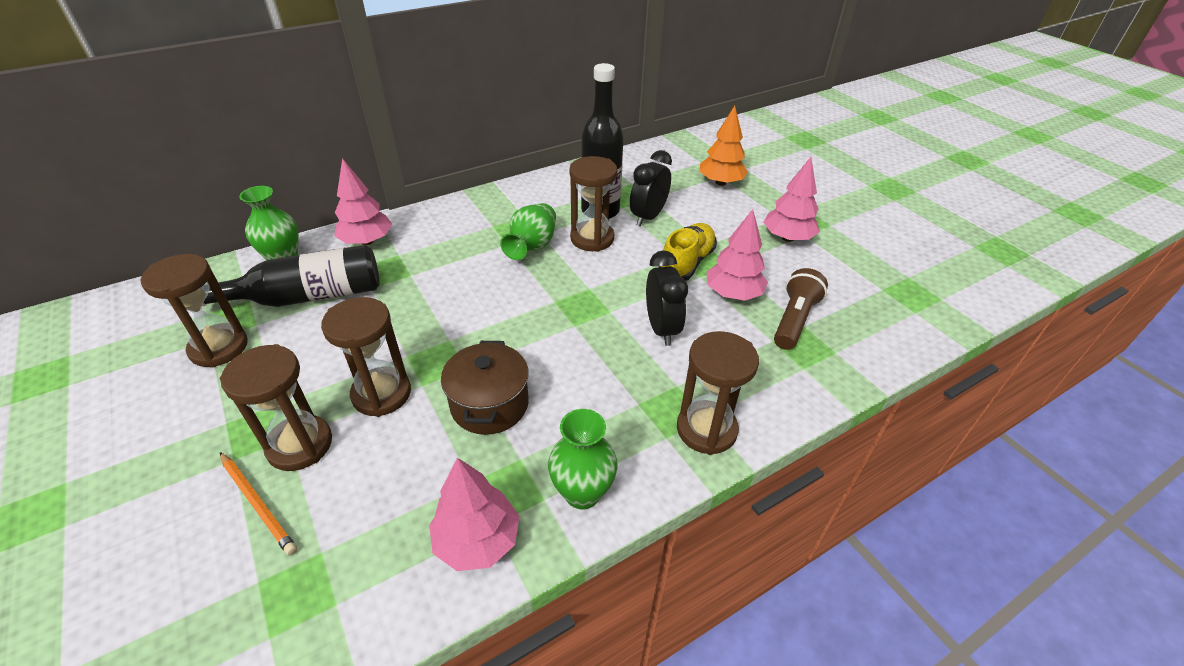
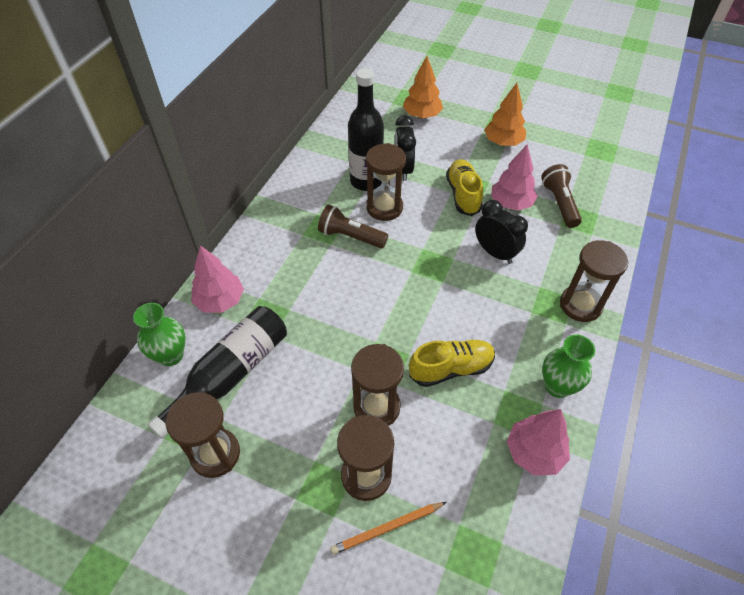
camera: 35 degrees left, 10 degrees up
(258, 504) = (387, 528): orange pencil -> orange pencil turned 150 degrees clockwise
(489, 404) = (451, 368): brown pot -> yellow shoe
(532, 246) = (350, 236): green vase -> brown flashlight
(787, 238) = (503, 142): pink tree -> orange tree

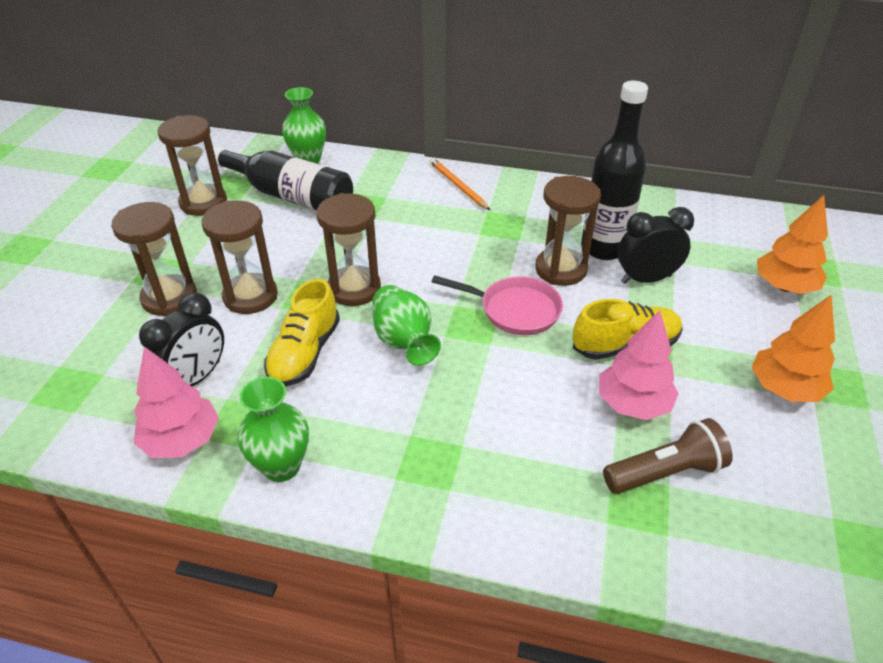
camera: 80 degrees right, 10 degrees down
(220, 301) = (377, 174): pink tree -> none
(350, 236) = (497, 247): brown flashlight -> none
(387, 528) = (110, 319): orange pencil -> orange pencil (458, 186)
(422, 240) = (515, 310): none -> pink pan
(445, 305) = (404, 341): none -> green vase
(451, 368) = (305, 353): yellow shoe -> yellow shoe turned 45 degrees clockwise
(495, 253) = (515, 388): black clock -> black clock (196, 378)
(580, 305) = (436, 499): brown hourglass -> brown hourglass (354, 289)

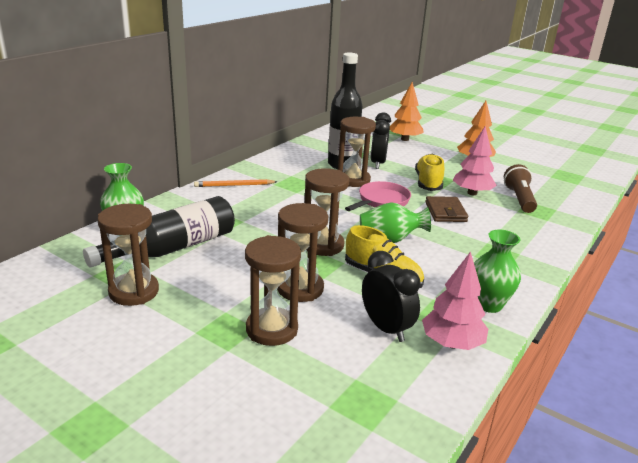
camera: 70 degrees left, 15 degrees down
(532, 382) = (445, 212): none -> brown wallet

